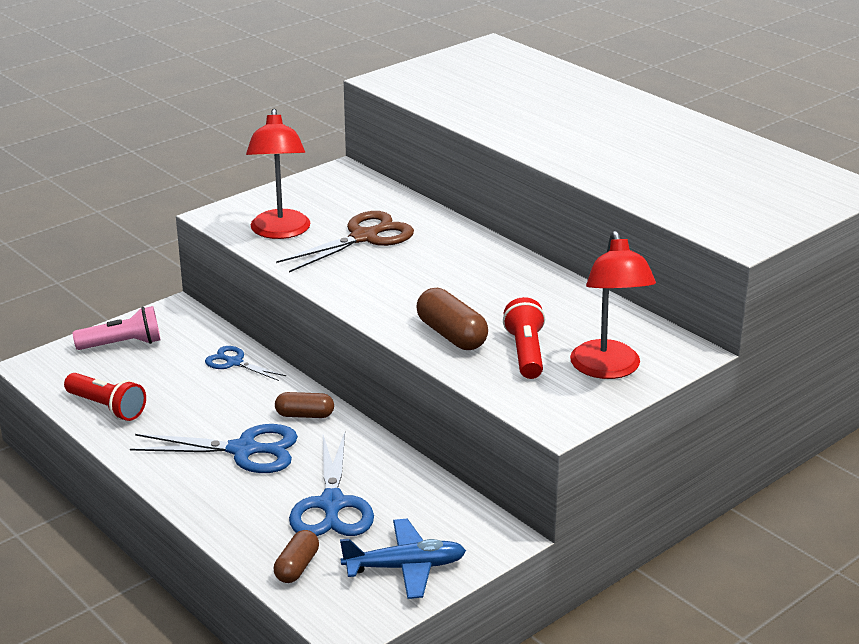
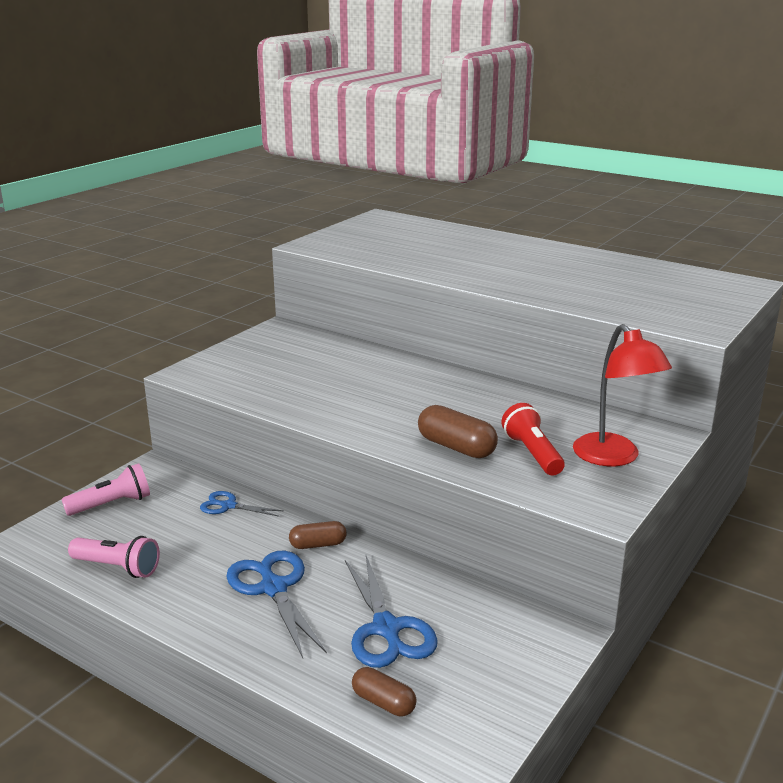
camera: 15 degrees left, 5 degrees down
(107, 407) = (117, 567): red flashlight -> pink flashlight
(243, 450) = (273, 588): blue scissors -> blue scissors turned 105 degrees counterclockwise
(280, 232) = (249, 380): red lamp -> none
(297, 567) = (383, 702): brown capsule -> brown capsule turned 60 degrees counterclockwise
(364, 237) = (328, 376): brown scissors -> none
(405, 567) = (491, 682): blue plane -> none

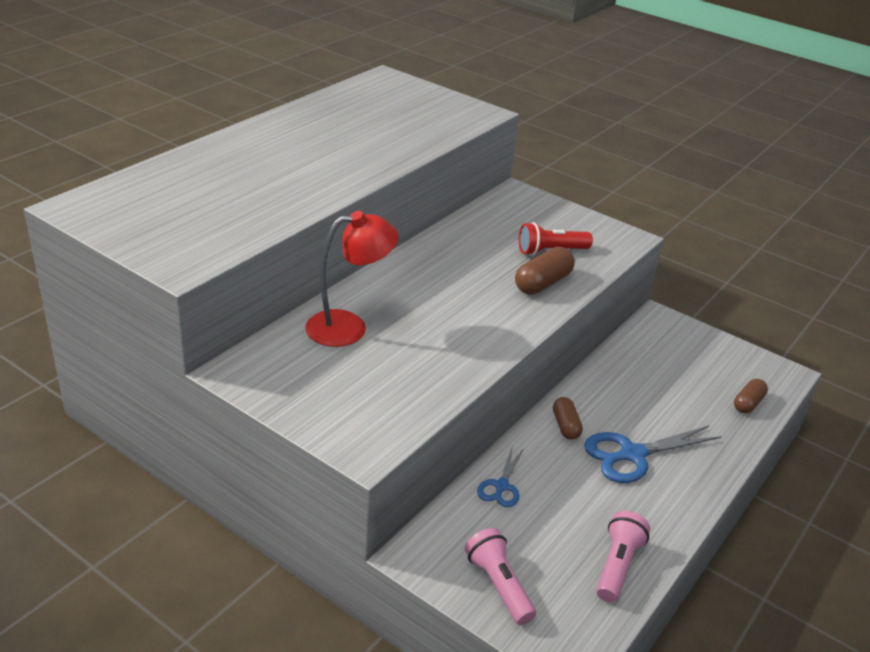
camera: 90 degrees left, 10 degrees up
(386, 628) = (671, 395): blue scissors -> none
(613, 457) = (554, 220): red lamp -> red lamp (349, 327)

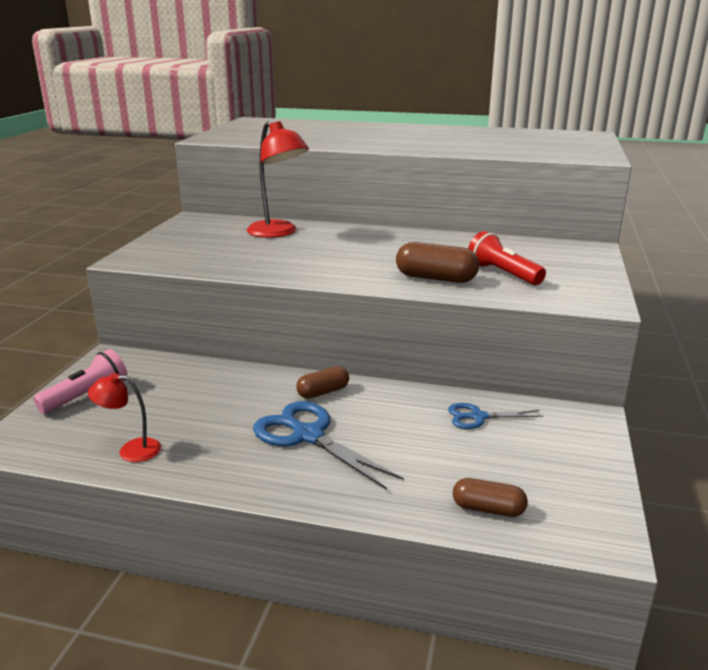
camera: 70 degrees right, 10 degrees down
(501, 486) = (212, 376): blue scissors -> blue scissors (478, 417)
(617, 566) = (131, 450): pink flashlight -> red lamp

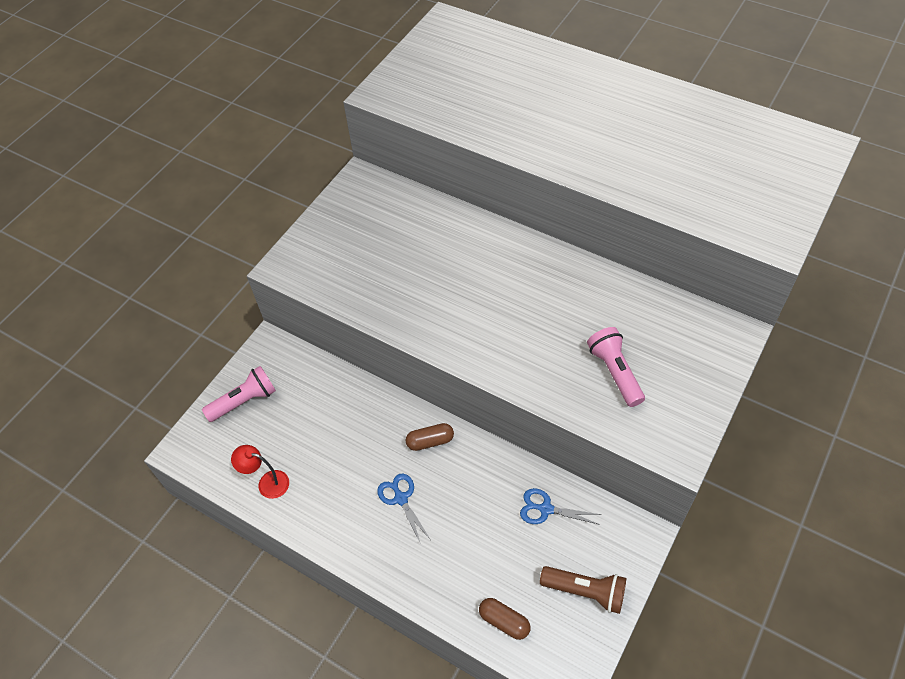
camera: 20 degrees right, 30 degrees up
(278, 233) = (432, 232): red lamp -> none
(308, 436) = (401, 498): blue scissors -> blue scissors, size x0.58
(436, 278) = (547, 367): brown capsule -> none
(503, 274) = (615, 372): red flashlight -> pink flashlight
(564, 467) = (585, 591): none -> brown flashlight

